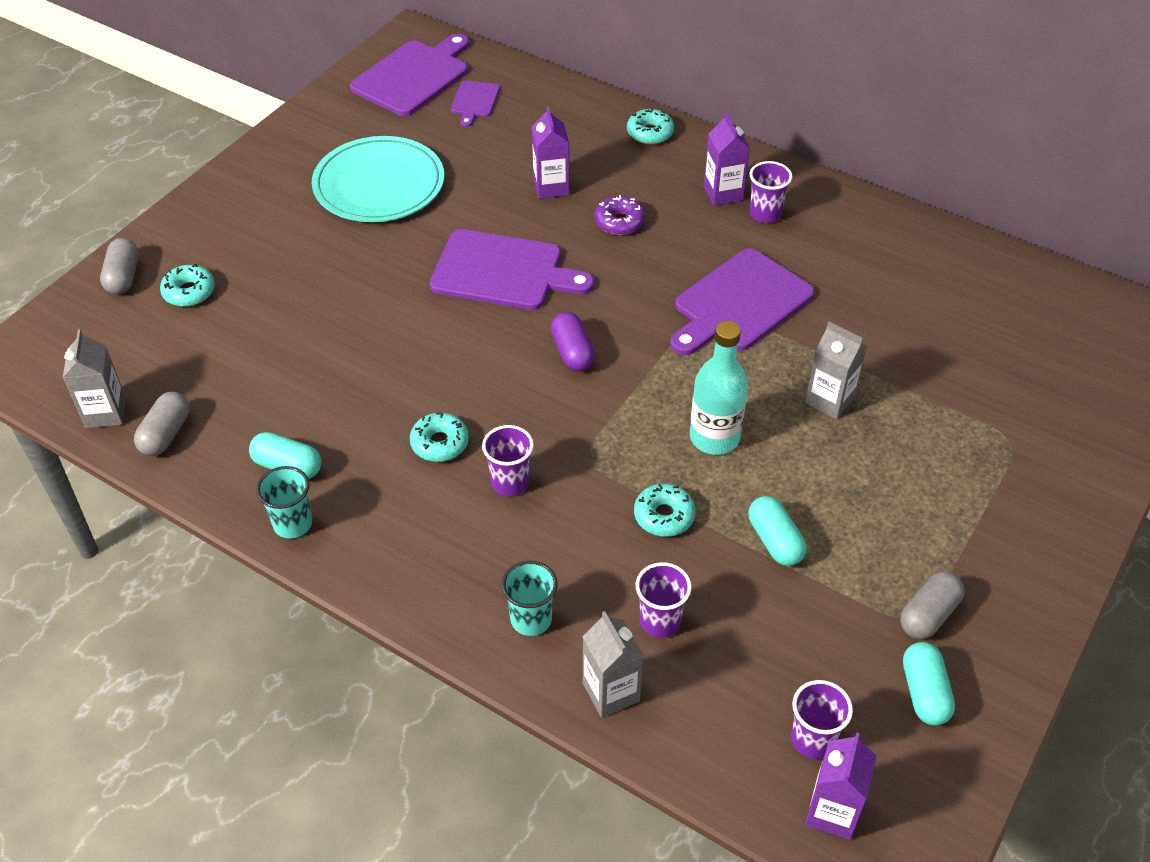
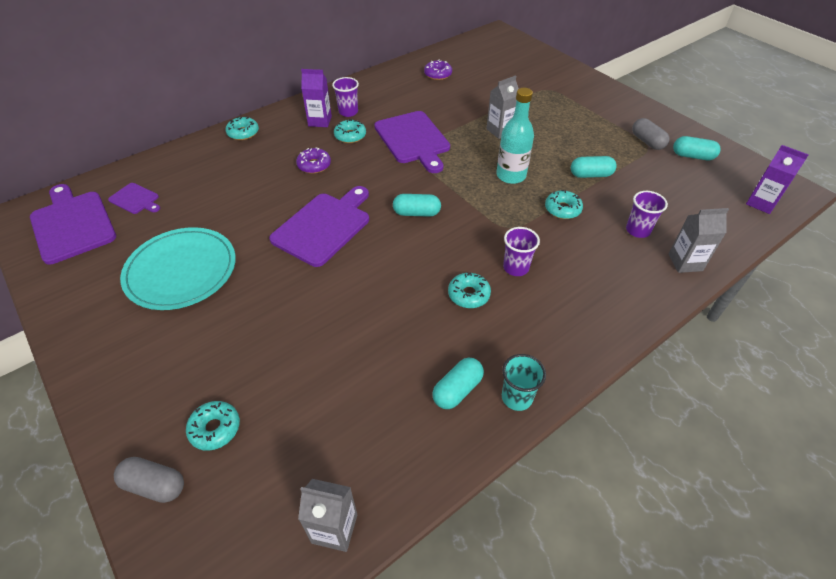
camera: 70 degrees left, 0 degrees up
(166, 434) = (385, 477): grey capsule -> none
(531, 619) = (628, 284): turquoise cup -> none
(551, 187) = (258, 185): purple carton -> none
(572, 352) = (416, 213): purple capsule -> turquoise capsule
(707, 235) = (350, 136): none -> turquoise donut
(812, 740) = (719, 197): purple cup -> none
(948, 283) = (438, 74): none -> purple donut

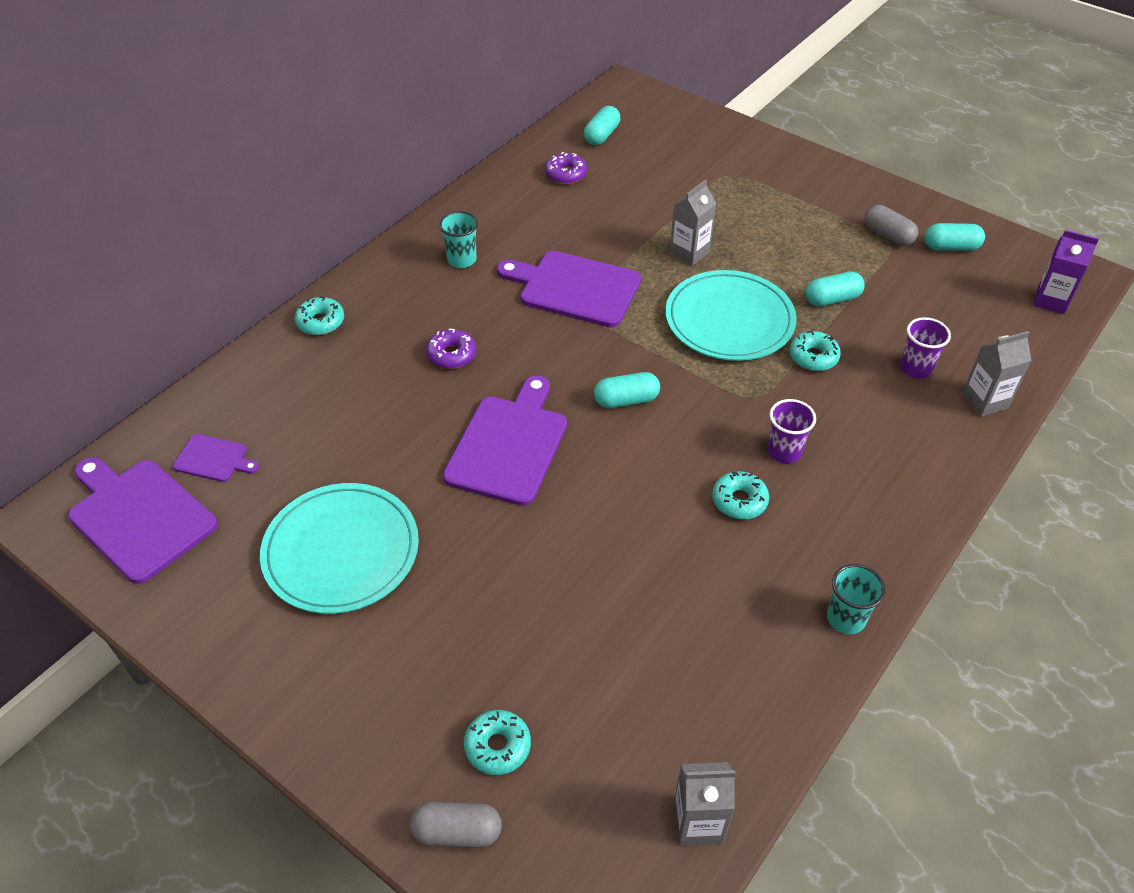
camera: 15 degrees left, 0 degrees up
(320, 121) = (426, 282): purple carton -> none
(348, 112) = (462, 260): purple cup -> turquoise cup
(350, 136) = (482, 298): turquoise donut -> none
(413, 139) = (575, 288): purple cutting board -> purple cutting board turned 150 degrees clockwise
(457, 390) = (773, 626): turquoise capsule -> turquoise capsule (601, 135)
(511, 175) = (729, 320): turquoise bottle -> turquoise plate

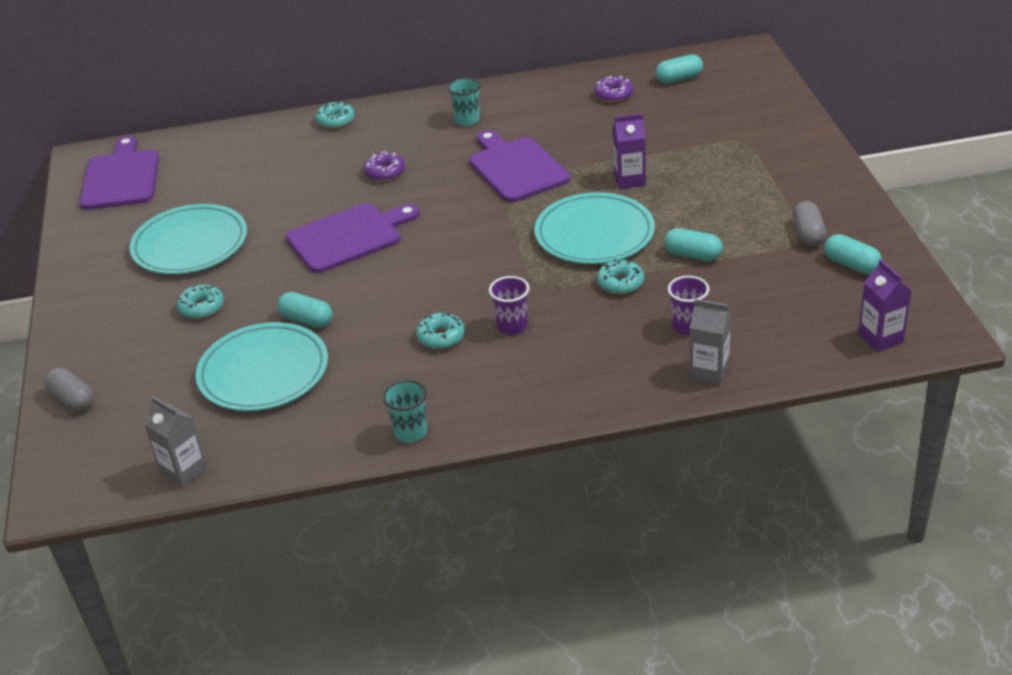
camera: 45 degrees right, 10 degrees down
(213, 459) = (189, 167): purple cutting board -> none
(497, 746) = (140, 376): turquoise donut -> turquoise donut (201, 307)
(624, 649) = (263, 371): none -> turquoise plate
(626, 400) = (454, 247): turquoise capsule -> turquoise capsule (307, 320)
(689, 252) = (629, 180): grey carton -> purple carton

